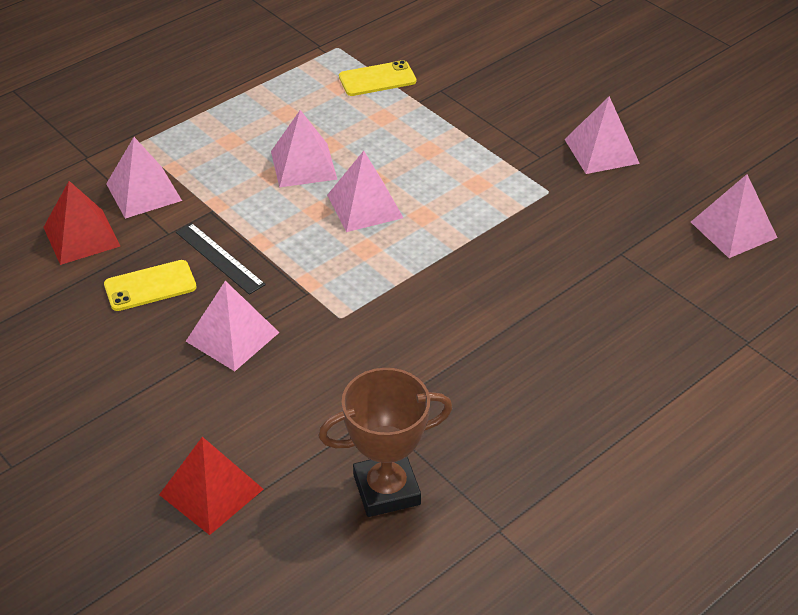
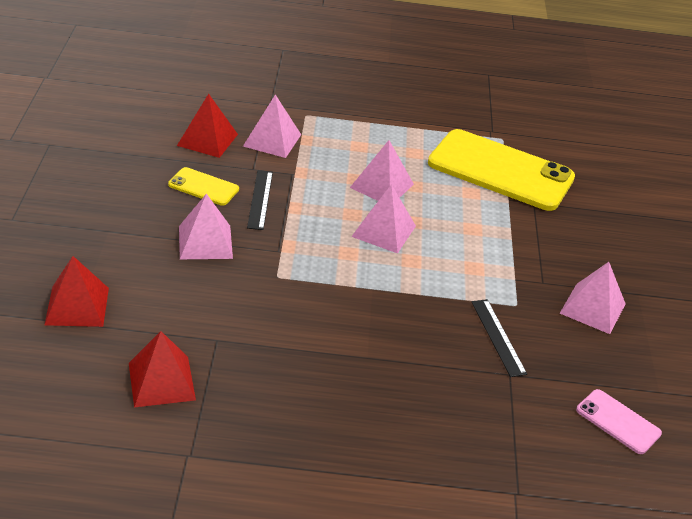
camera: 40 degrees right, 5 degrees down
(377, 79) = (500, 170): yellow phone -> yellow phone, size x2.23
(386, 490) = (161, 381): brown trophy -> red pyramid
(573, 229) = (498, 337): none -> black ruler
(733, 230) = (618, 422): pink pyramid -> pink phone

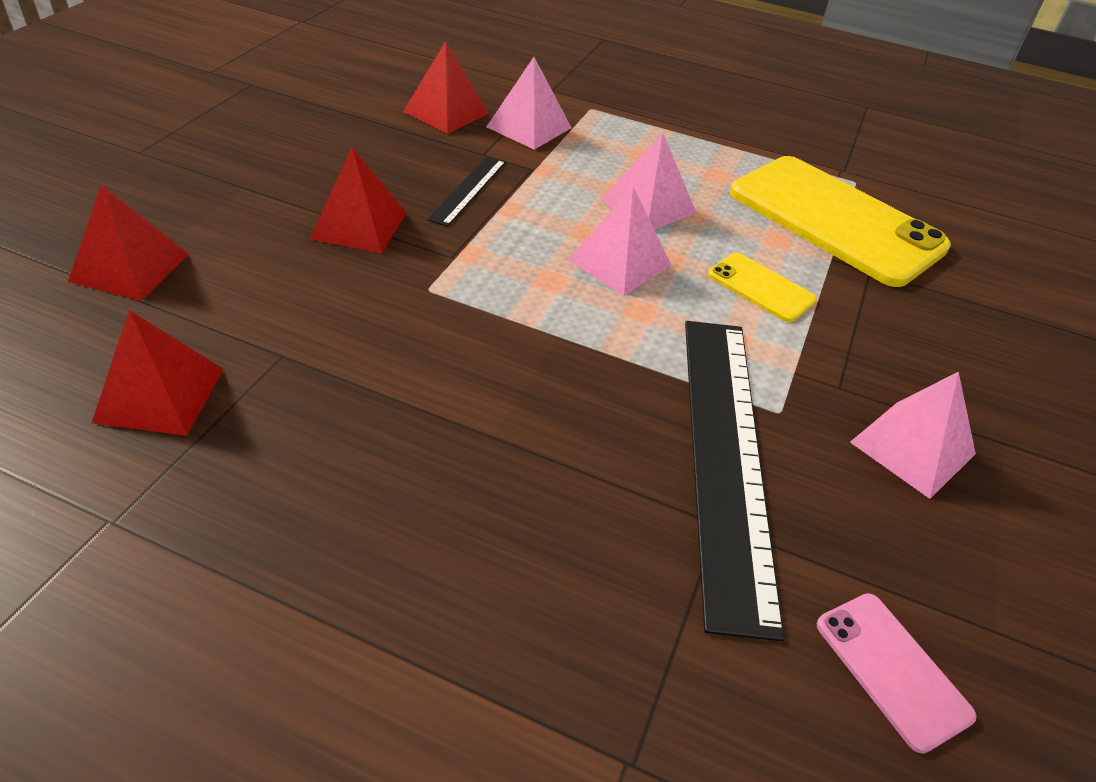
camera: 20 degrees right, 5 degrees up
(203, 187) = (403, 162): yellow phone -> yellow phone (761, 288)
(205, 242) = (359, 225): pink pyramid -> red pyramid
(498, 337) = (725, 456): black ruler -> black ruler, size x2.18

